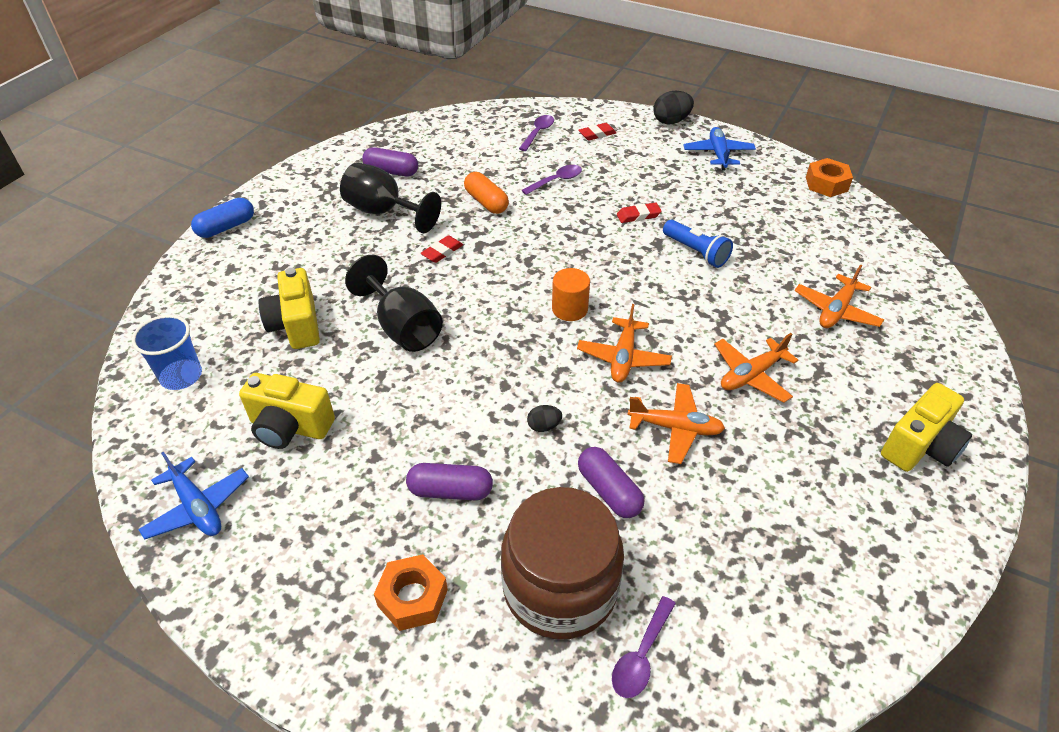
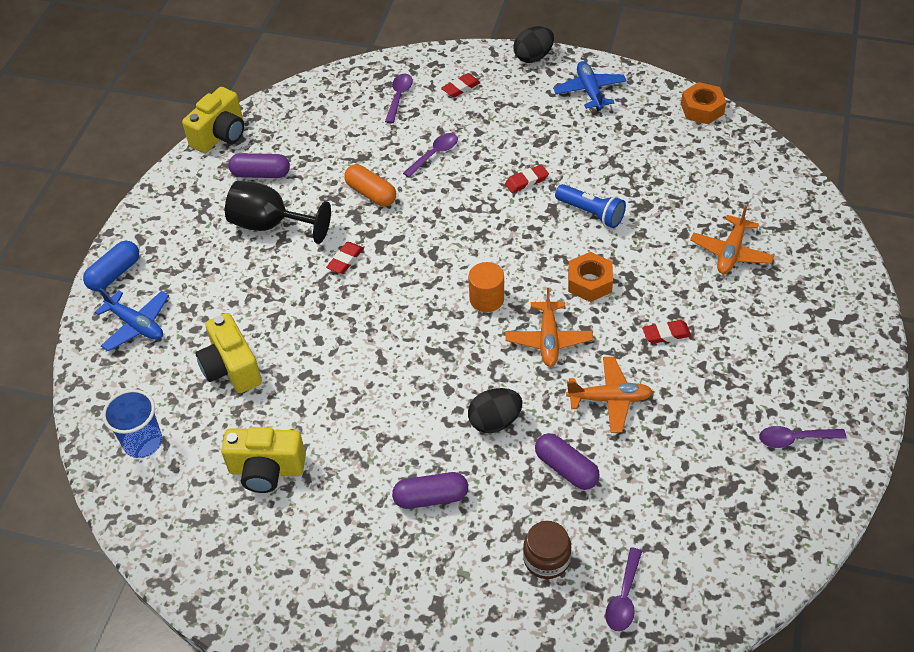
camera: 10 degrees left, 5 degrees up
(197, 507) = (214, 560): blue plane -> blue plane (136, 325)
(403, 328) = (335, 350): black goblet -> none
(412, 598) = (429, 594): orange nut -> orange nut (589, 282)
(544, 426) = (495, 421): black egg -> black egg, size x1.77
(560, 587) = (546, 559): brown jar -> brown jar, size x0.49
(751, 375) = (666, 334): orange plane -> red eraser
(883, 513) = (794, 439): none -> purple spoon
(920, 446) = (818, 373): yellow camera -> yellow camera (220, 135)

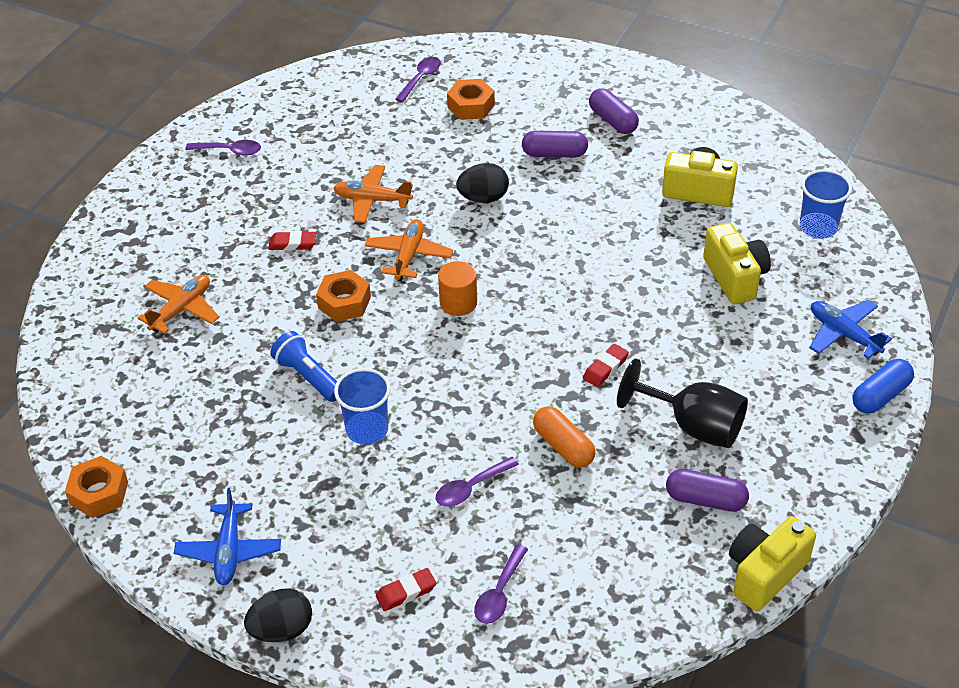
camera: 170 degrees left, 5 degrees down
(526, 181) = (367, 429): red eraser -> blue cup
(546, 559) = (471, 106): brown jar -> orange nut
(566, 468) = (432, 157): purple capsule -> purple capsule (613, 121)

